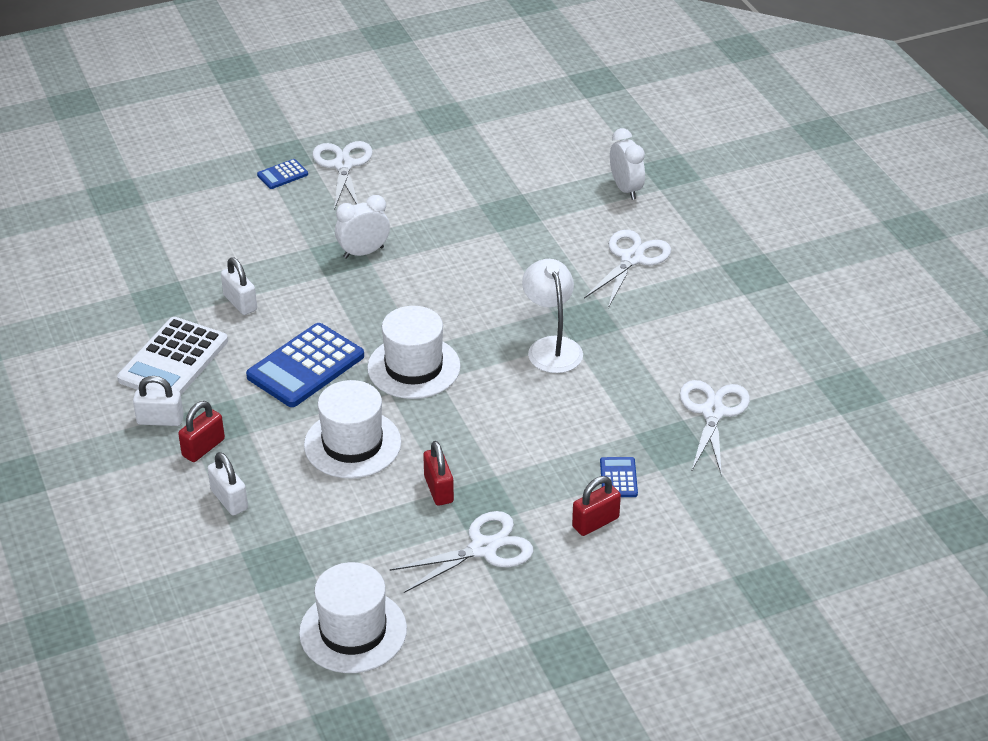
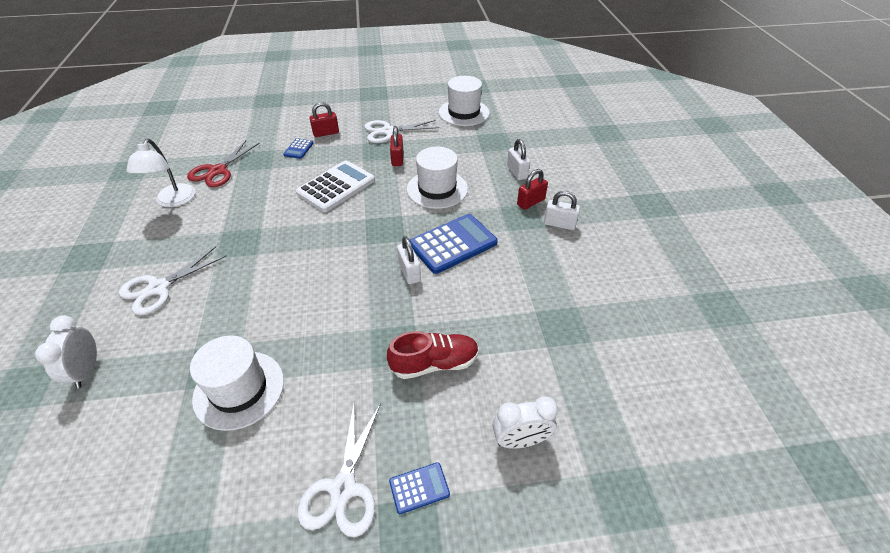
camera: 165 degrees left, 5 degrees up
(173, 360) = (551, 267): white calculator -> white calculator (336, 187)
(240, 303) = (493, 310): white padlock -> white padlock (409, 272)
(293, 248) = (434, 363): none -> red shoe
(363, 252) = (372, 343): white clock -> white clock (520, 440)
(413, 367) = (378, 229): white hat -> white hat (239, 389)
(551, 347) = (277, 227): white lamp -> white lamp (173, 201)
(712, 412) = (218, 171): white scissors -> red scissors

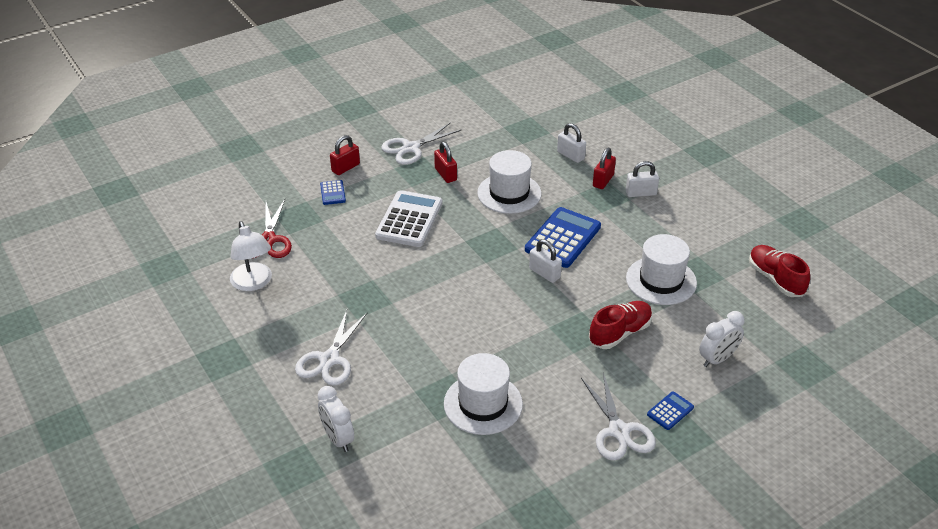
camera: 25 degrees left, 5 degrees down
(464, 112) = (472, 106): white hat -> white hat (661, 280)
(651, 364) = (775, 279): none -> red shoe

